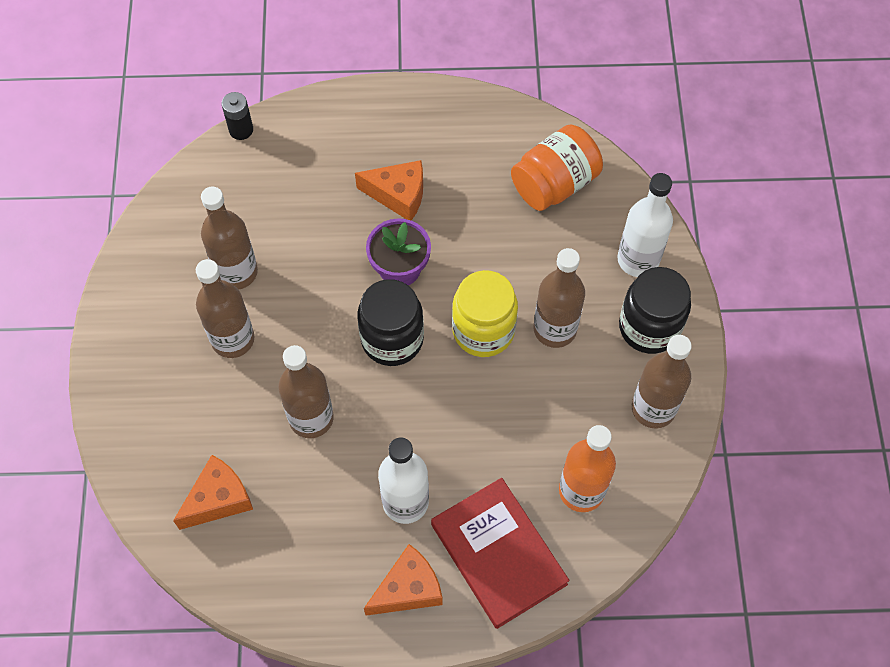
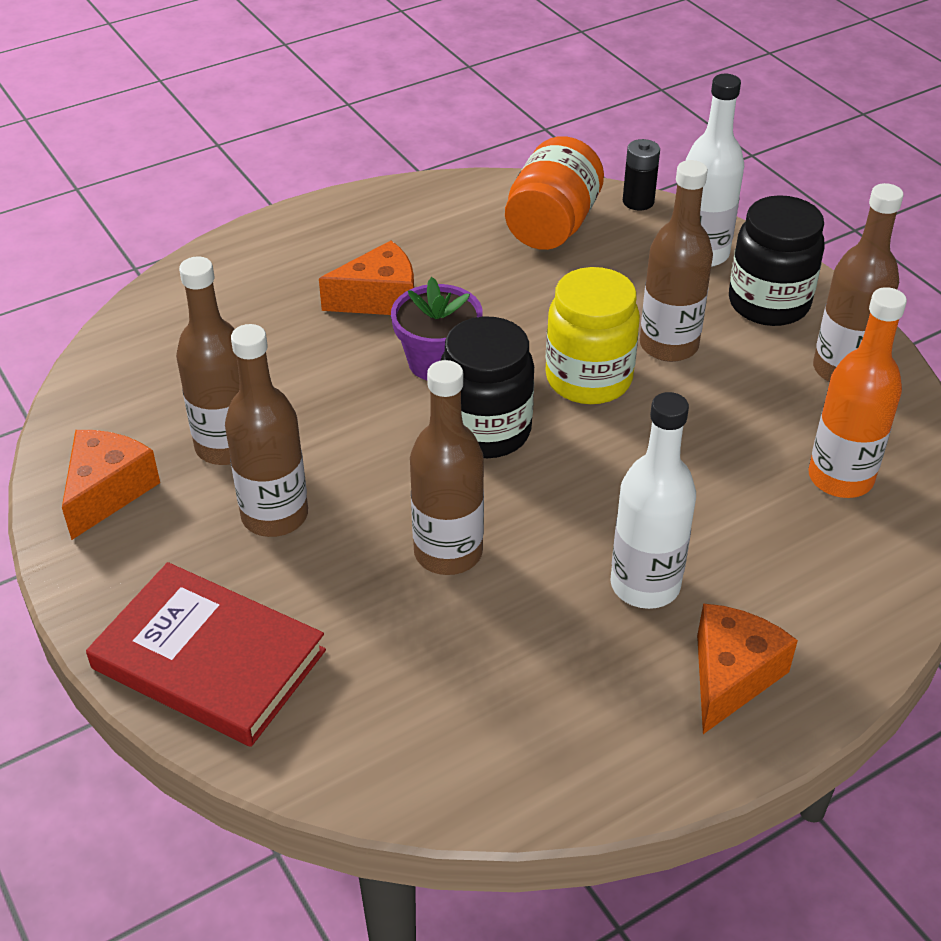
camera: 30 degrees left, 20 degrees down
(218, 499) = (391, 699): orange cheese -> orange cheese (107, 491)
(241, 130) = (128, 311): black battery -> black battery (638, 201)
(498, 554) = (806, 584): red book -> red book (209, 659)

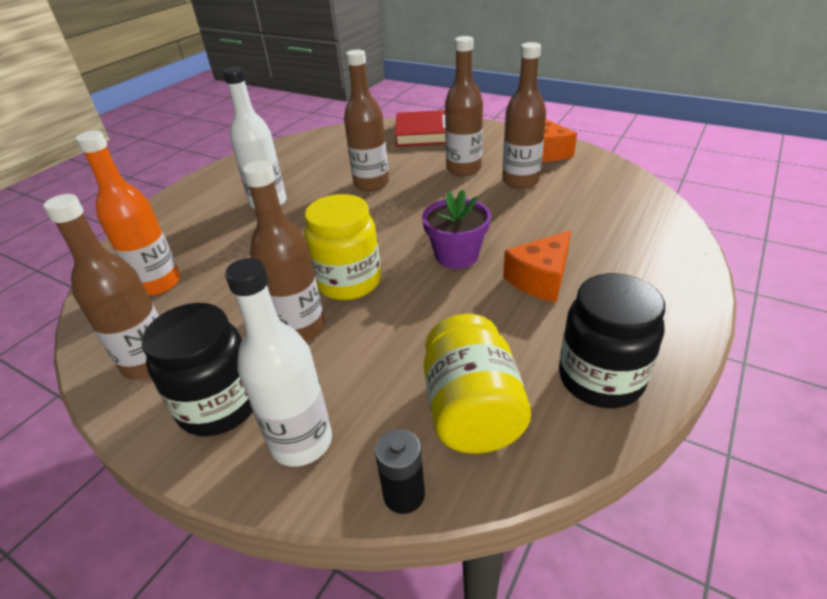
camera: 155 degrees right, 5 degrees down
(486, 431) = (393, 232): black jar -> black jar (600, 378)
(552, 225) = (472, 410): orange jar -> yellow jar
(731, 676) = (218, 189): orange cheese -> none

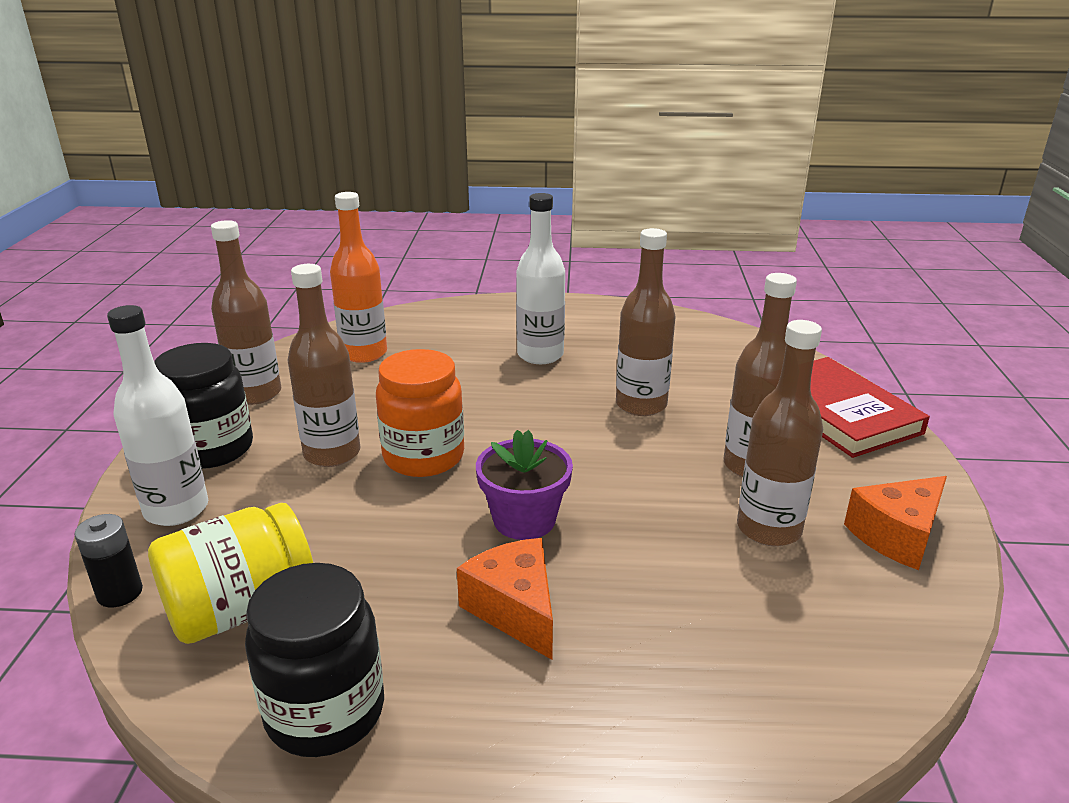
camera: 60 degrees right, 10 degrees down
(349, 282) = (423, 457): yellow jar -> orange jar
(540, 279) = (515, 609): orange cheese -> orange cheese turned 45 degrees clockwise

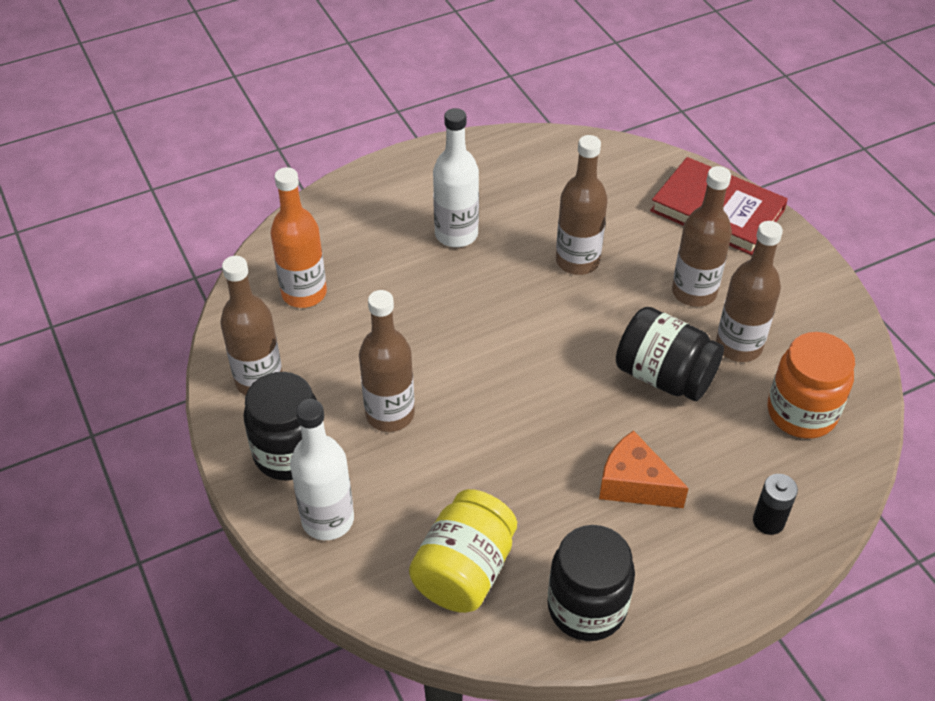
camera: 30 degrees left, 20 degrees up
(120, 593) = (368, 601): black battery -> black battery (768, 521)
(423, 457) = (462, 386): orange jar -> orange jar (801, 413)
(524, 520) = (582, 411): purple flower pot -> none
(649, 523) = (664, 376): none -> black jar
(897, 535) = (814, 316): orange cheese -> none

